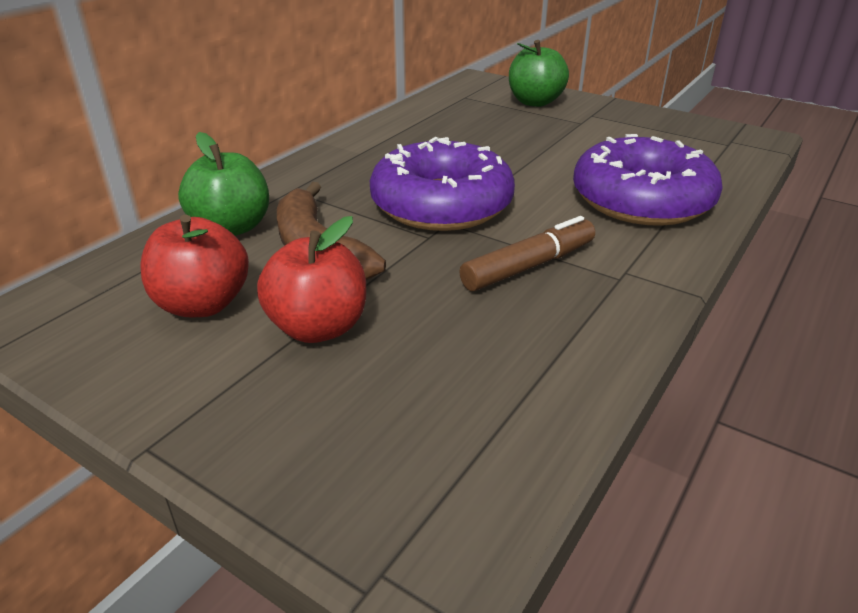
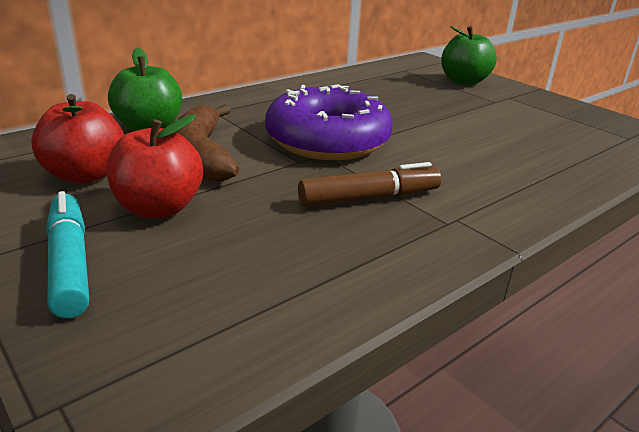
camera: 15 degrees right, 5 degrees down
(270, 416) = (70, 263): none -> turquoise marker
(641, 200) = (512, 166): purple donut -> none

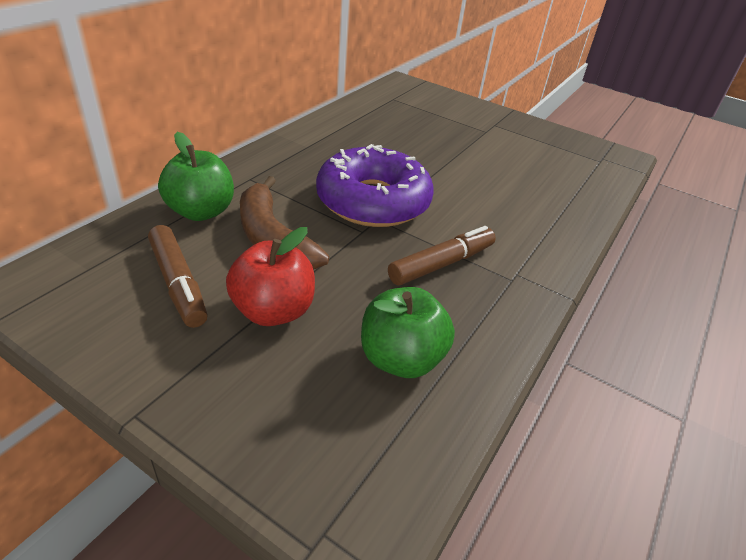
camera: 20 degrees left, 10 degrees up
(70, 263) = (235, 391): turquoise marker -> none
(85, 175) = (178, 283): red apple -> brown marker
(463, 81) = (449, 108): green apple -> green apple (401, 359)

